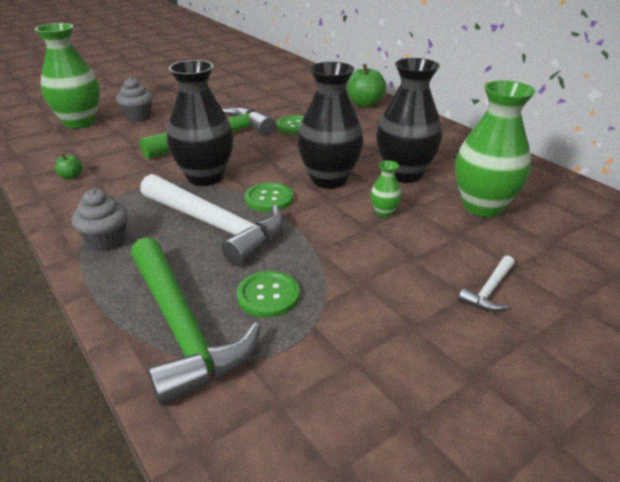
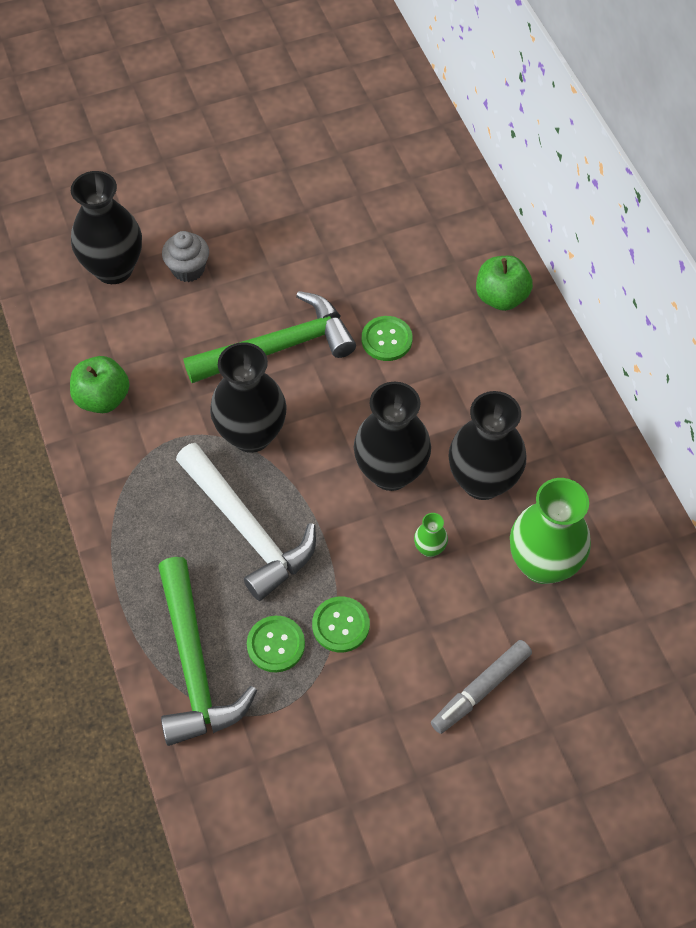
camera: 15 degrees right, 25 degrees up
(71, 176) = (103, 398): green apple -> green apple, size x2.02
(80, 122) = (114, 269): green vase -> black vase
(106, 241) = (137, 528): grey cupcake -> none
(269, 199) = (313, 494): green button -> green button (340, 625)
(489, 290) = (480, 689): white hammer -> grey marker

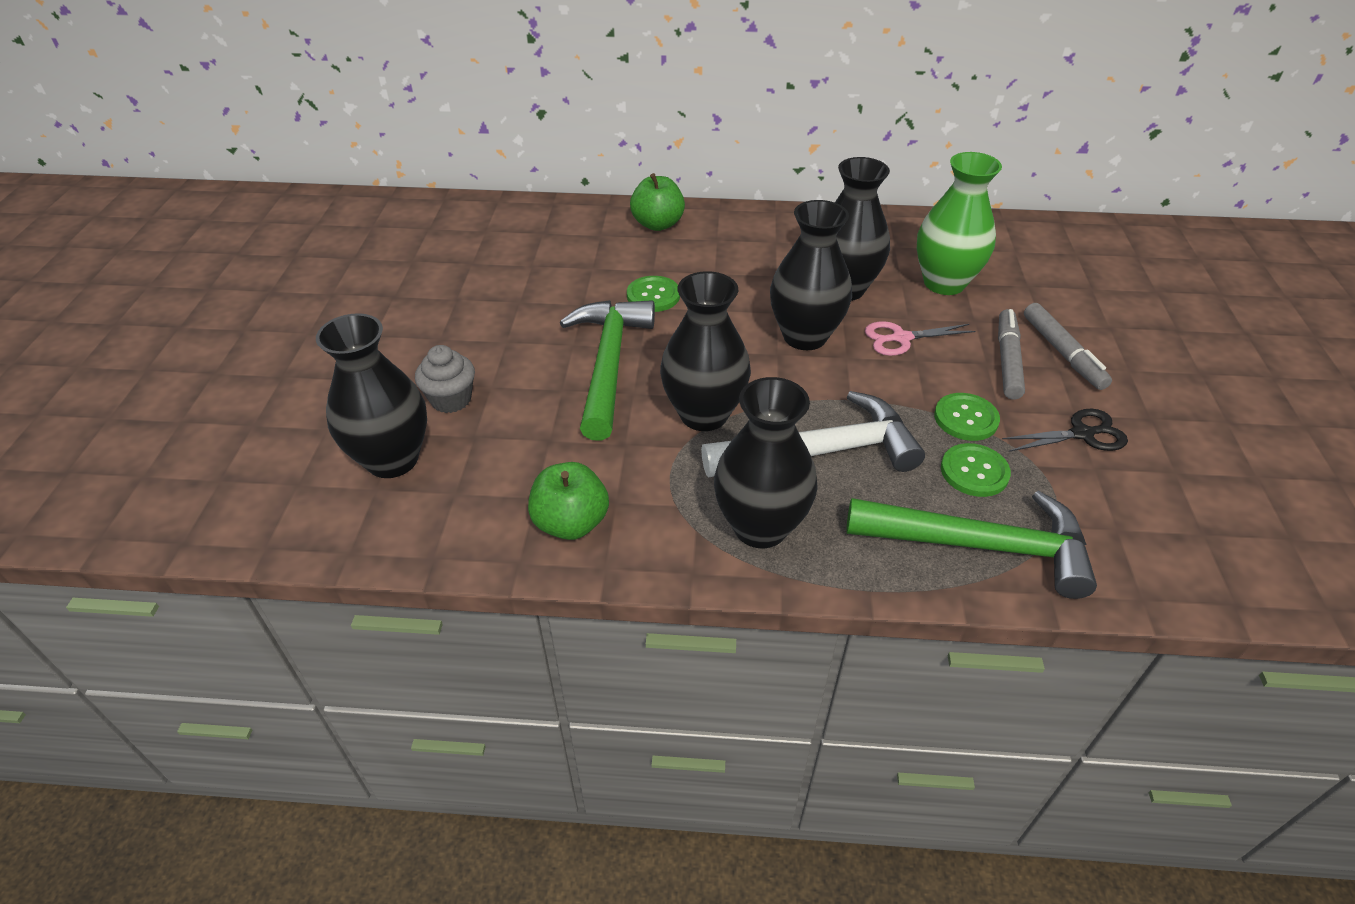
camera: 65 degrees left, 15 degrees down
(149, 513) = (760, 527): none -> black vase
(365, 722) = (1082, 434): none -> black scissors
(429, 548) = (901, 338): green vase -> pink scissors
(443, 644) = (1007, 360): none -> grey marker

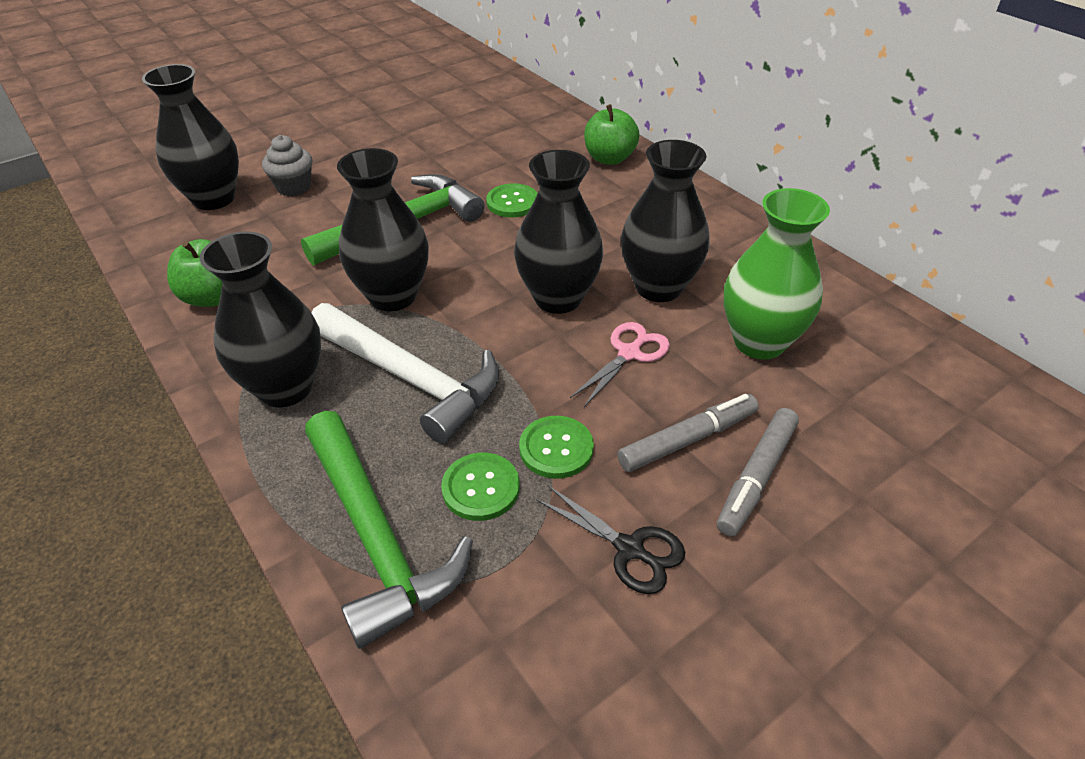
camera: 50 degrees right, 0 degrees up
(901, 338) = (629, 353): pink scissors -> pink scissors turned 90 degrees clockwise

